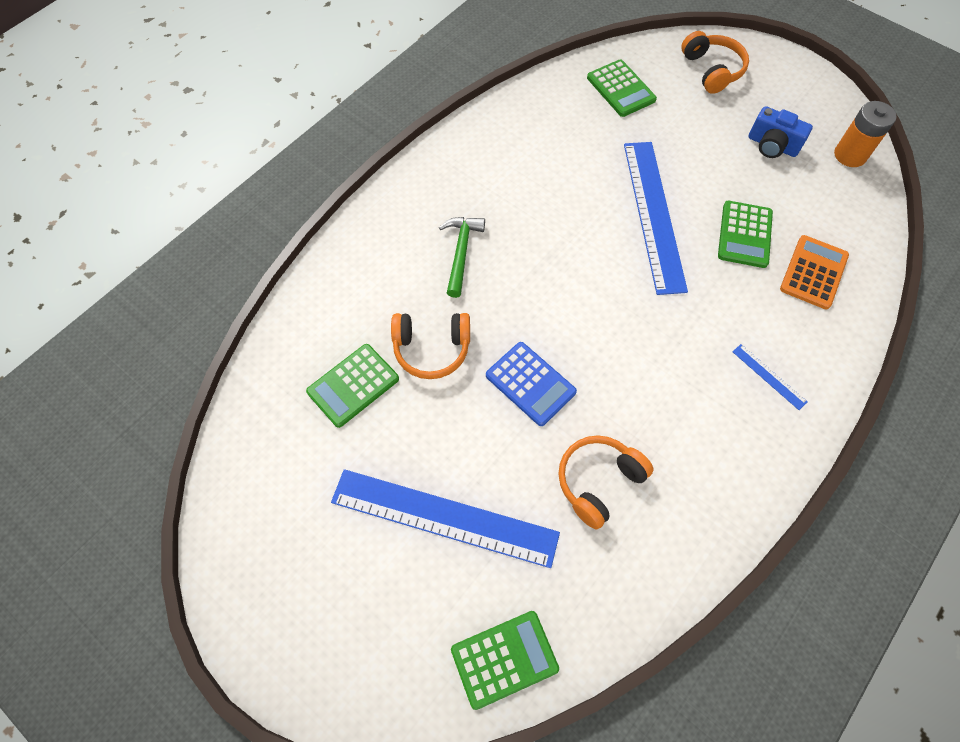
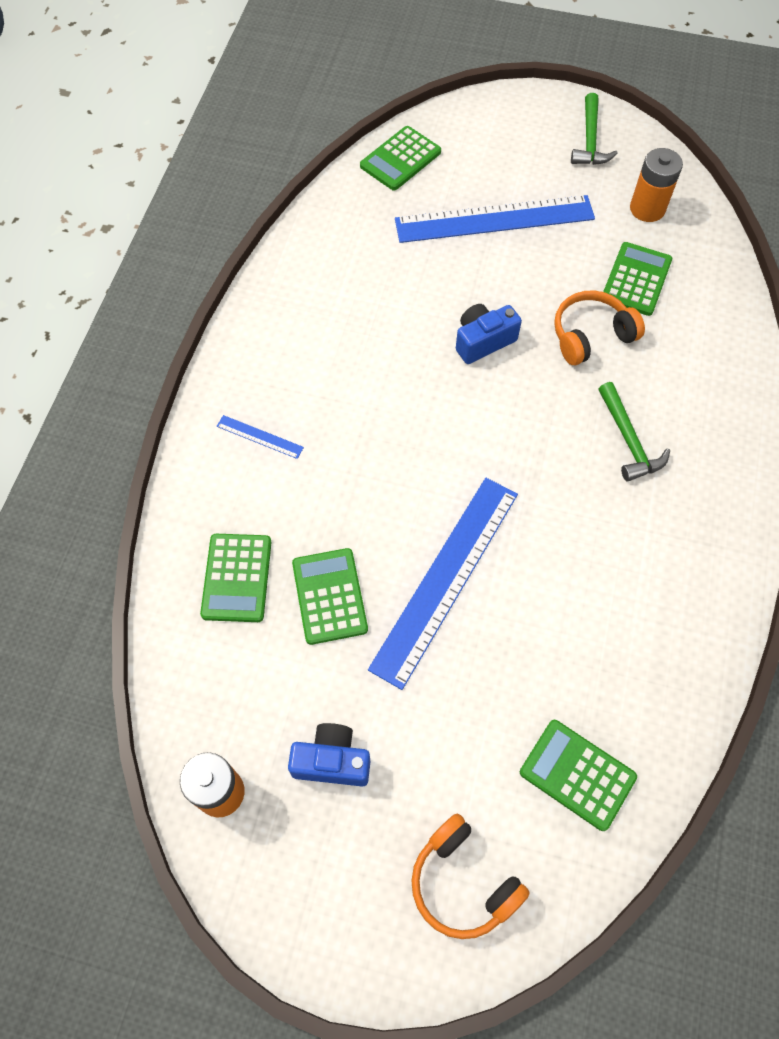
camera: 155 degrees right, 0 degrees up
(273, 581) = (590, 140): none -> green hammer
(283, 459) = (647, 209): none -> orange battery
(530, 383) = (483, 341): blue calculator -> blue camera
(598, 482) = (384, 288): orange headphones -> none
(654, 214) = (445, 578): blue ruler -> blue ruler turned 60 degrees clockwise
(813, 272) = (237, 578): orange calculator -> green calculator

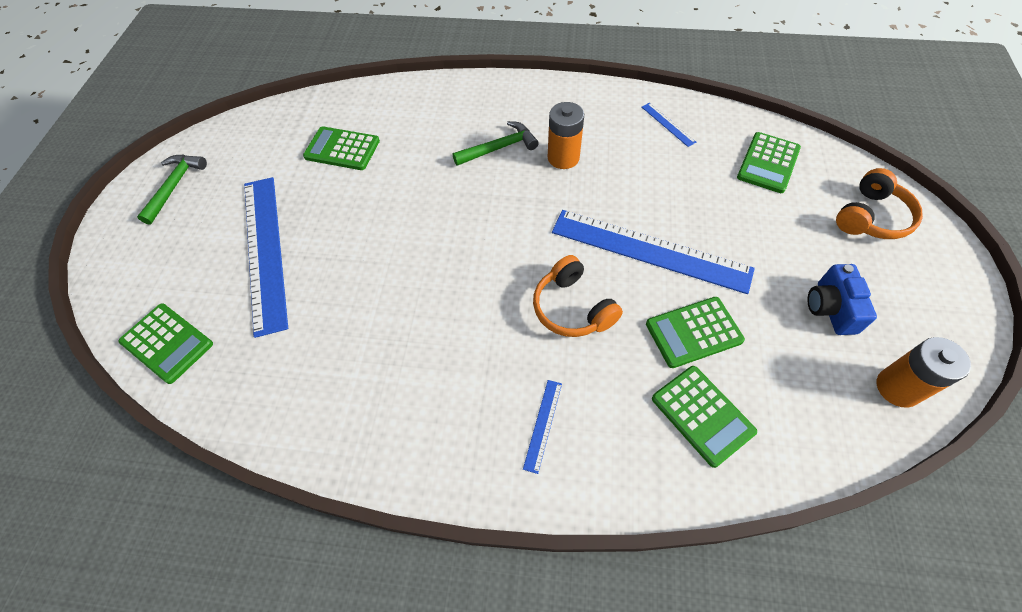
camera: 95 degrees left, 5 degrees down
(237, 578) = (702, 415): green calculator -> green calculator turned 60 degrees clockwise
(483, 341) = (410, 247): blue camera -> none
(590, 140) = (175, 186): green hammer -> green hammer turned 75 degrees counterclockwise
(591, 335) = (401, 174): orange headphones -> orange headphones (572, 308)
(647, 209) = (265, 145): orange battery -> orange battery (563, 157)
(664, 657) = (668, 124): none -> blue ruler

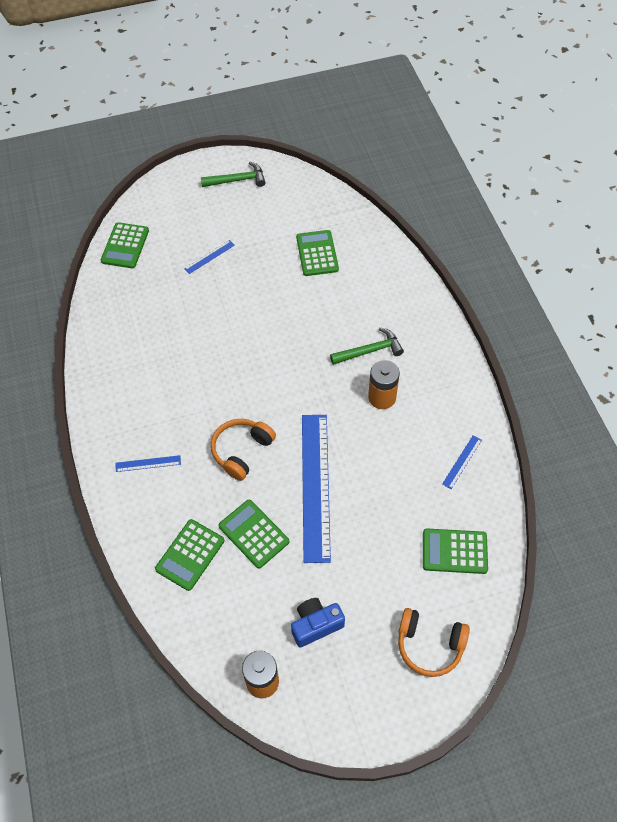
camera: 65 degrees right, 0 degrees up
(265, 251) = (209, 257): blue ruler -> blue ruler, size x0.41
(499, 148) = (370, 351): green hammer -> green hammer turned 60 degrees counterclockwise

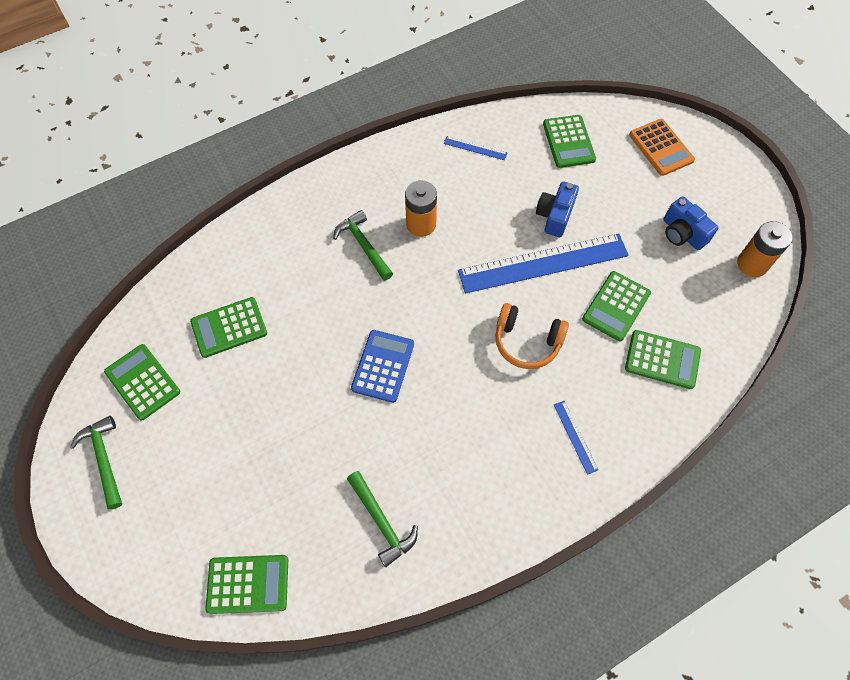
camera: 105 degrees left, 5 degrees up
(134, 323) = (382, 522): none -> green hammer
(209, 257) = (252, 457): blue ruler -> none
(253, 345) = (383, 366): none -> blue calculator
(288, 202) = (142, 382): none -> green calculator
(365, 511) = (555, 216): none -> blue camera
(429, 645) = (661, 148): orange headphones -> orange calculator

